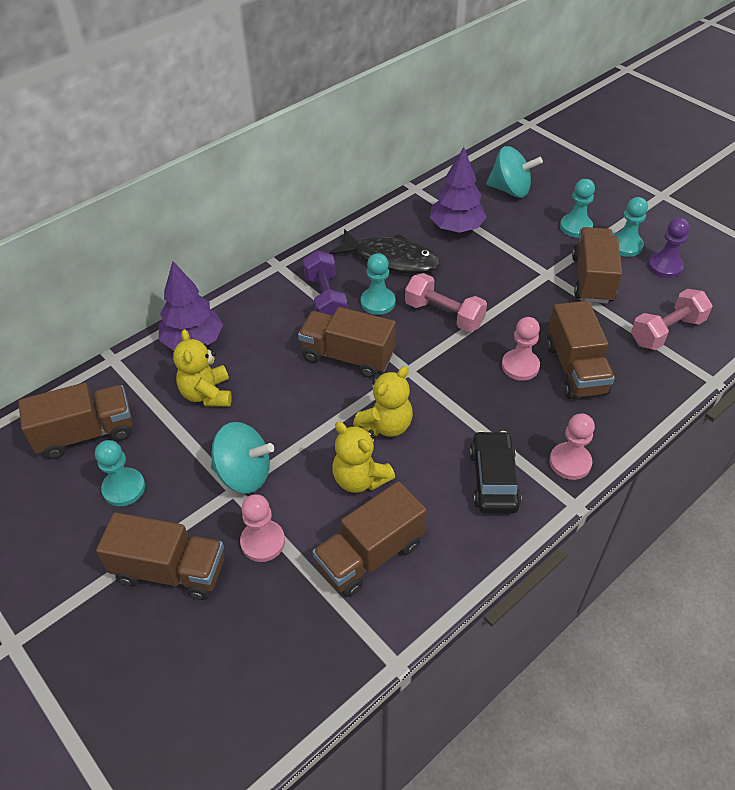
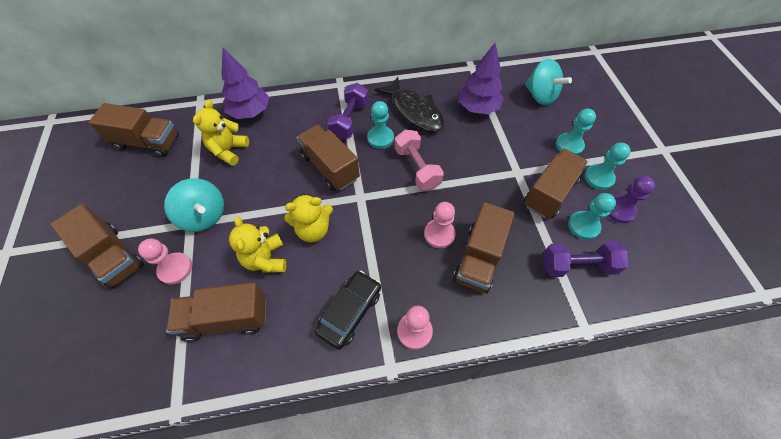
camera: 30 degrees right, 10 degrees up
(124, 488) = (136, 188): turquoise pawn -> turquoise pawn (583, 226)
(666, 331) = (577, 265): pink dumbbell -> purple dumbbell

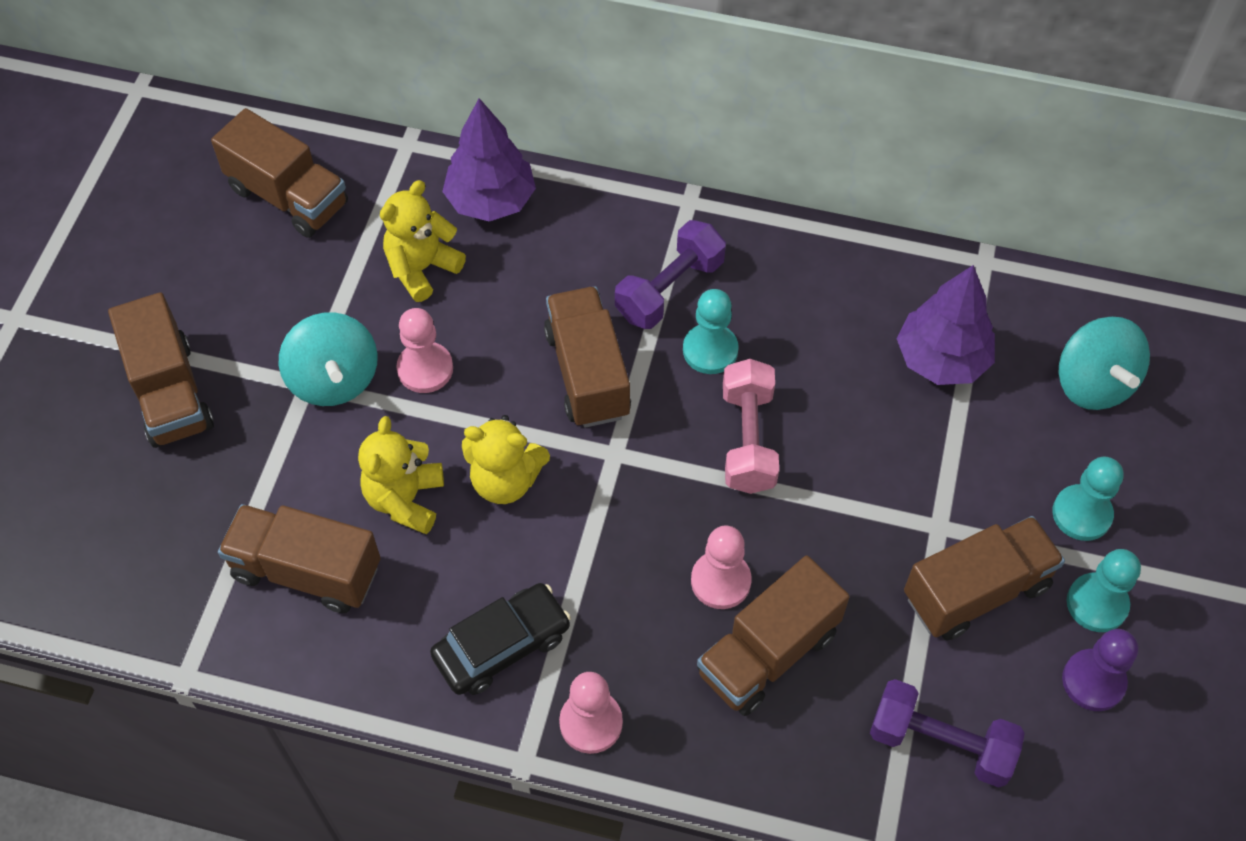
camera: 25 degrees right, 0 degrees up
(175, 269) = (257, 455): pink pawn -> pink pawn (425, 369)
(414, 111) = (806, 317): black fish -> none
(583, 226) = (1000, 680): turquoise pawn -> none

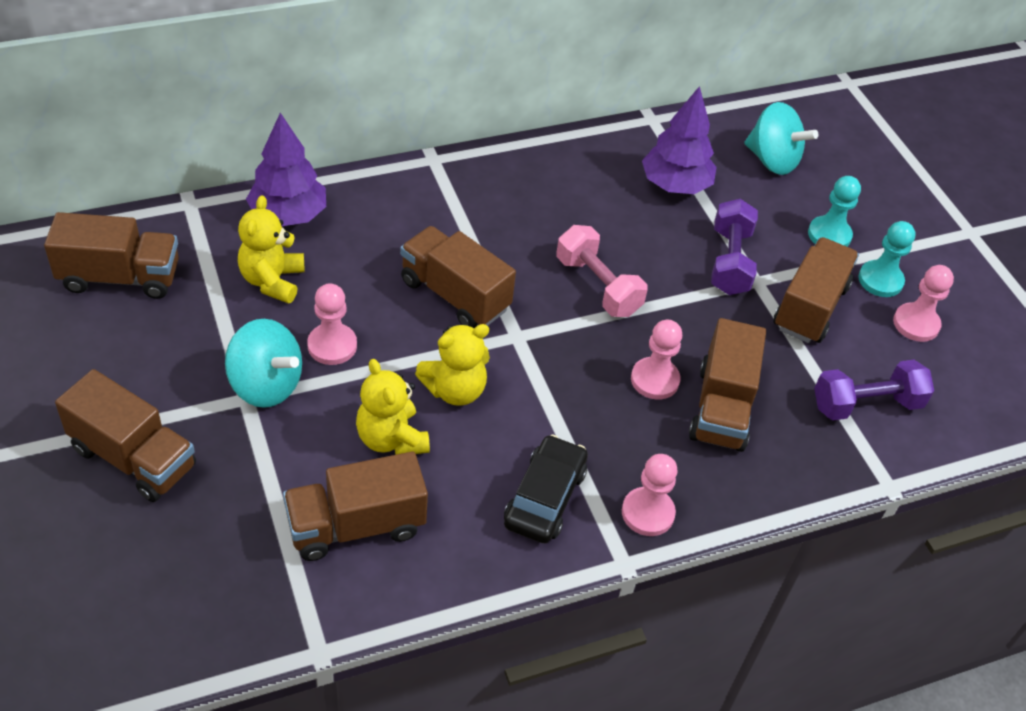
camera: 40 degrees left, 10 degrees down
(669, 289) = (467, 218): purple dumbbell -> purple dumbbell (730, 262)
(710, 350) = (526, 243): turquoise pawn -> none
(1093, 681) = (916, 324): purple pawn -> pink pawn

